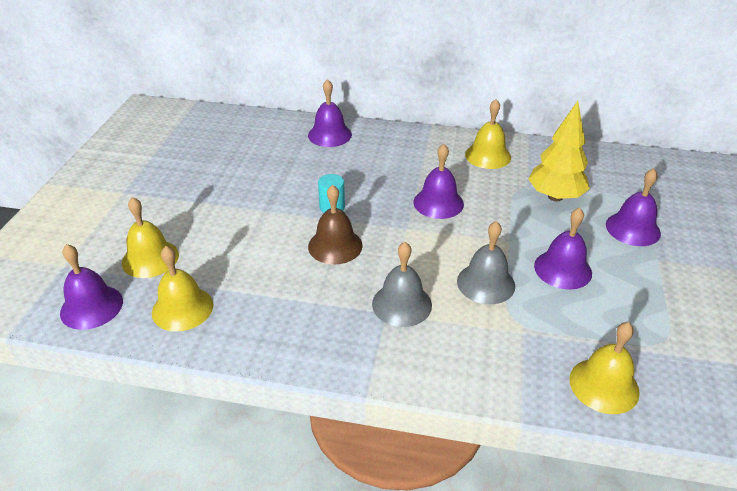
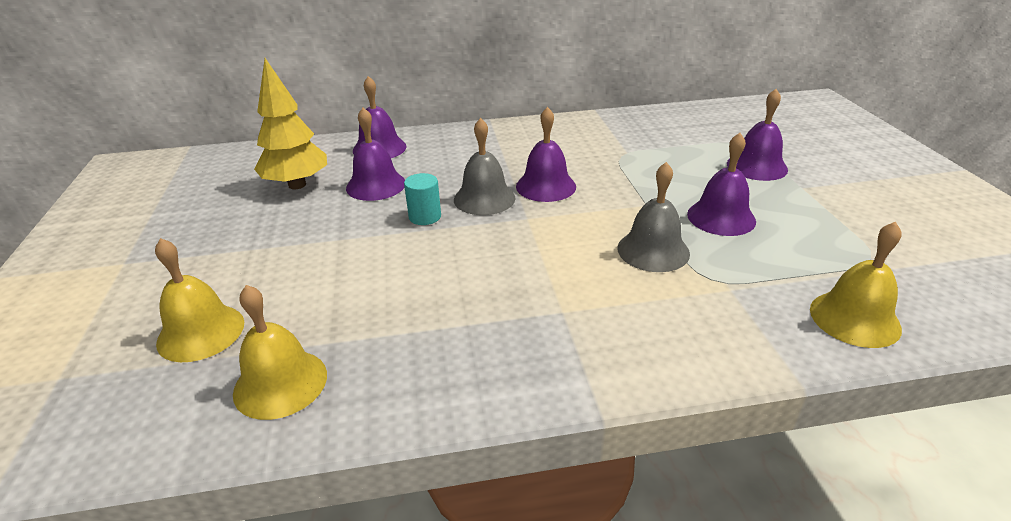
camera: 20 degrees left, 5 degrees down
(91, 307) = (128, 422): purple bell -> purple bell (376, 185)
(335, 246) = (453, 255): brown bell -> none
(401, 304) = (574, 297): grey bell -> grey bell (484, 198)
(488, 155) = (567, 134): yellow bell -> none
(555, 197) = (662, 155): yellow tree -> yellow tree (297, 185)

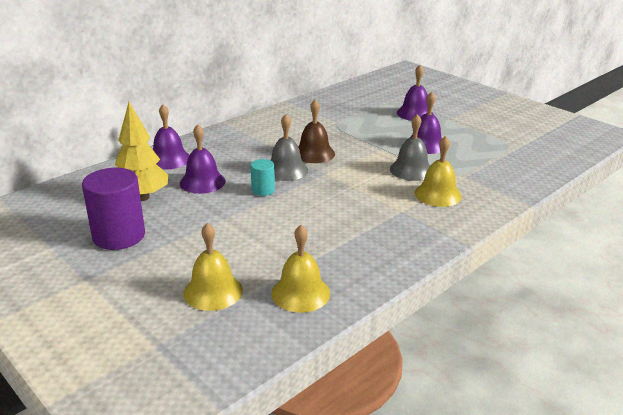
camera: 35 degrees left, 5 degrees down
(217, 223) = (119, 236): none -> purple cylinder
(546, 186) = (314, 153): purple bell -> brown bell
(854, 318) = (525, 172): yellow bell -> yellow bell (438, 194)

